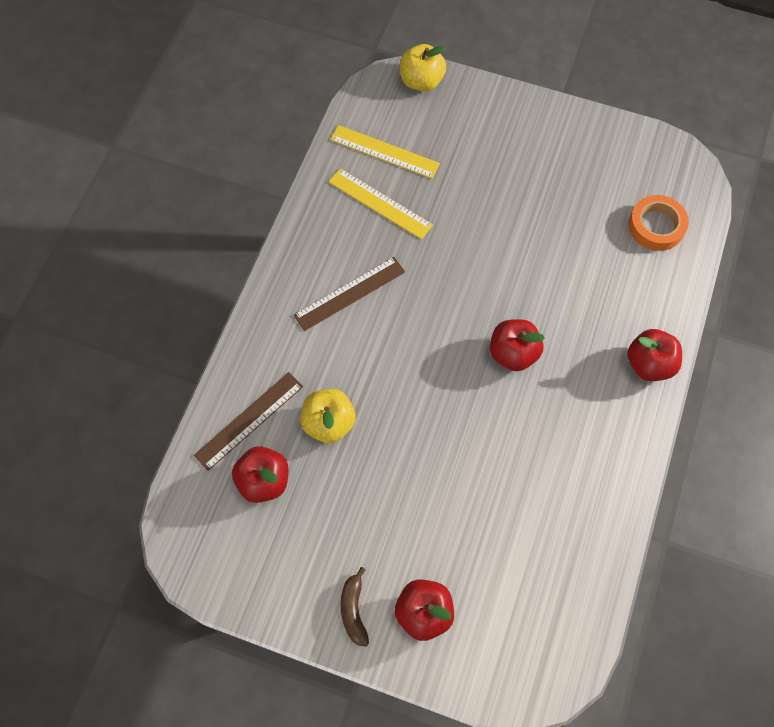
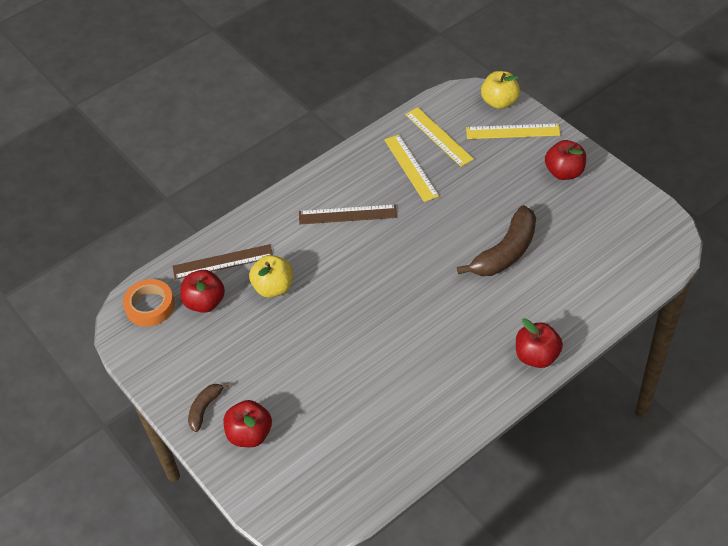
camera: 35 degrees right, 15 degrees down
(458, 111) = (512, 131): none -> yellow ruler
(513, 354) = (436, 303): red apple -> red apple (564, 172)
(543, 260) = (505, 252): none -> brown banana
(656, 226) = (613, 267): orange tape -> orange tape (150, 306)

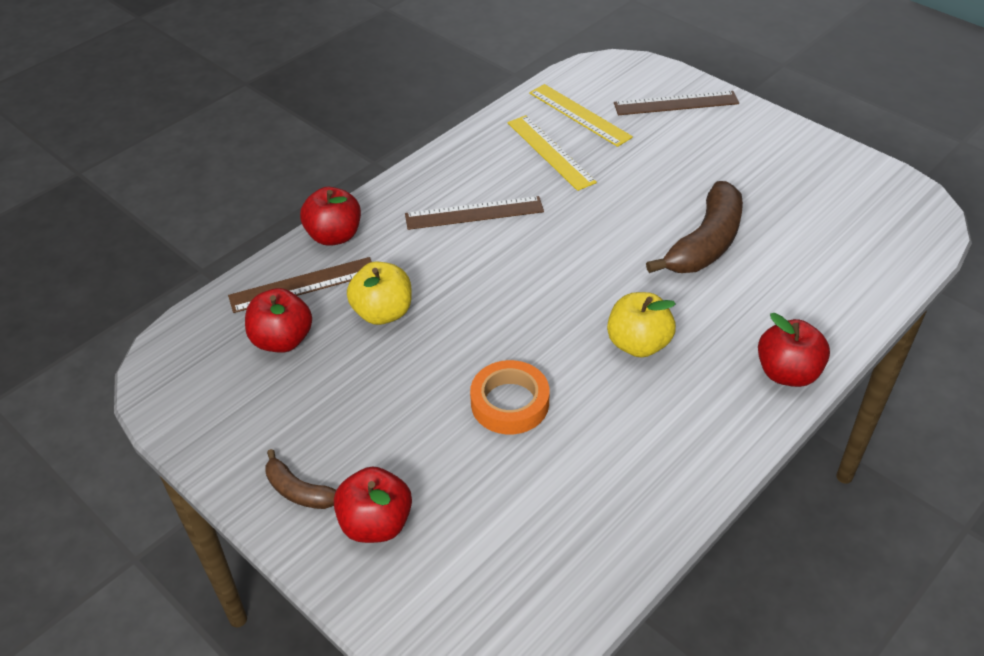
camera: 10 degrees left, 5 degrees down
(150, 306) = (198, 352): orange tape -> orange tape (510, 403)
(205, 408) = (299, 491): brown banana -> brown banana turned 75 degrees counterclockwise
(499, 102) = (650, 73): yellow apple -> yellow apple (638, 344)
(512, 131) = (676, 103): yellow ruler -> brown ruler
(564, 172) = (757, 144): red apple -> red apple (334, 236)

